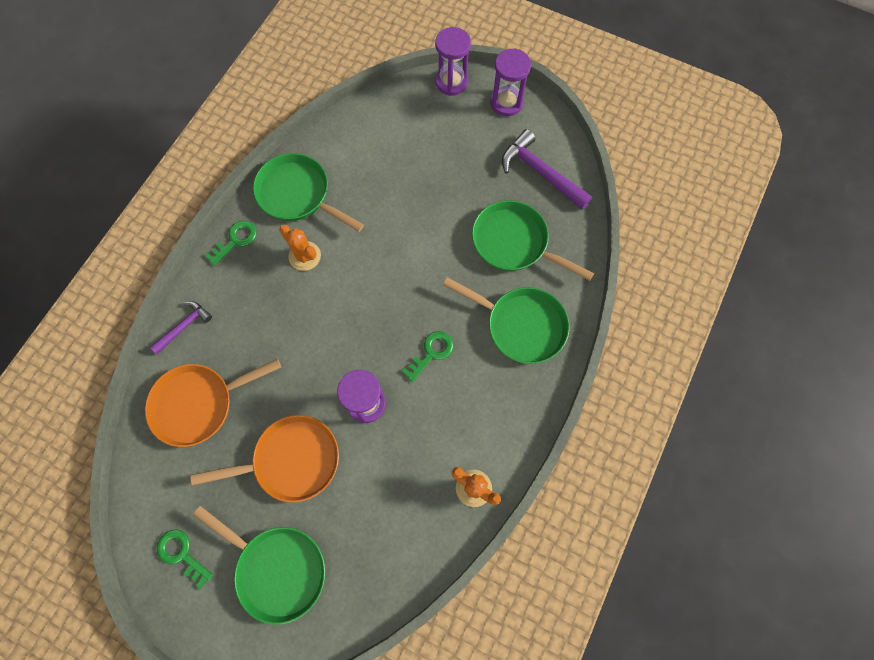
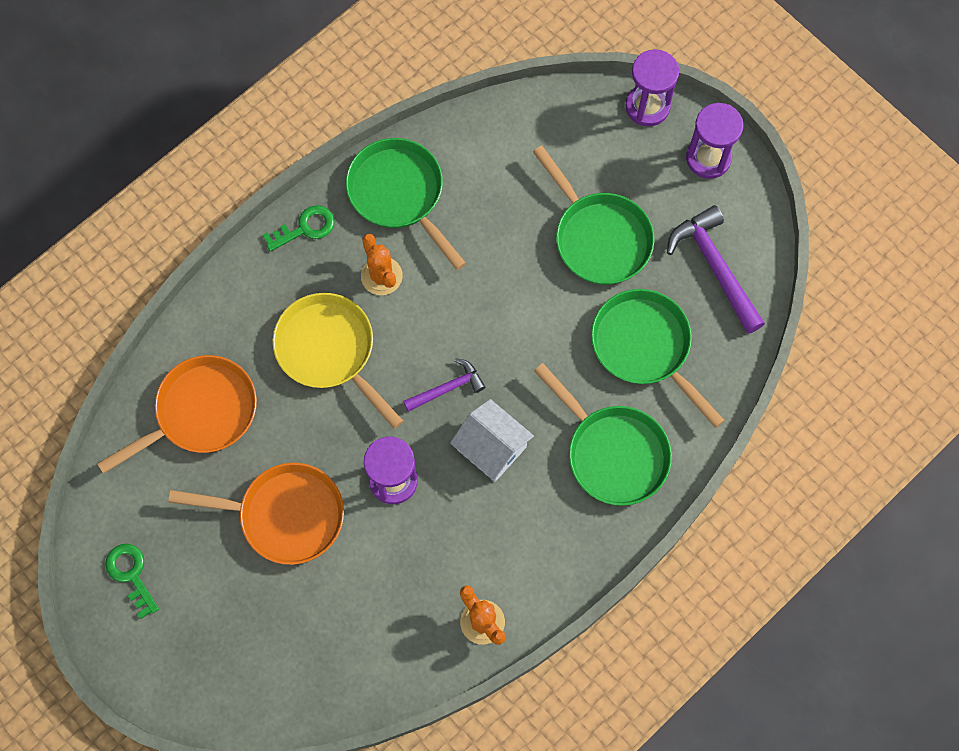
camera: 20 degrees right, 0 degrees up
(184, 326) = (212, 314): purple hammer -> purple hammer (447, 388)
(199, 404) = (201, 412): orange pan -> orange pan turned 150 degrees clockwise
(277, 569) = (230, 629): green pan -> green pan (599, 237)
(284, 323) = (329, 351): none -> yellow pan
(431, 353) = (491, 448): green key -> white house

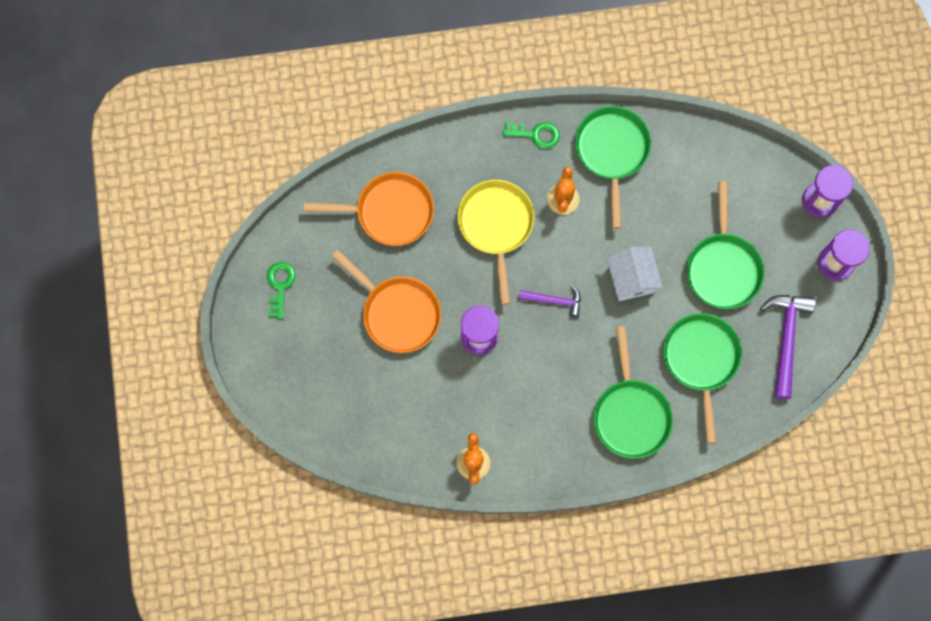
camera: 35 degrees right, 5 degrees up
(491, 448) = (555, 358): white house -> white house (631, 278)

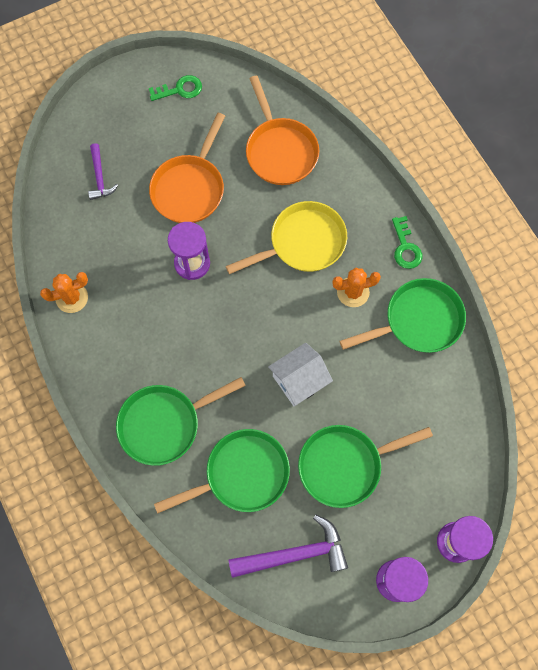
camera: 70 degrees right, 5 degrees down
(554, 300) = (251, 317): purple hammer -> purple hammer (100, 177)

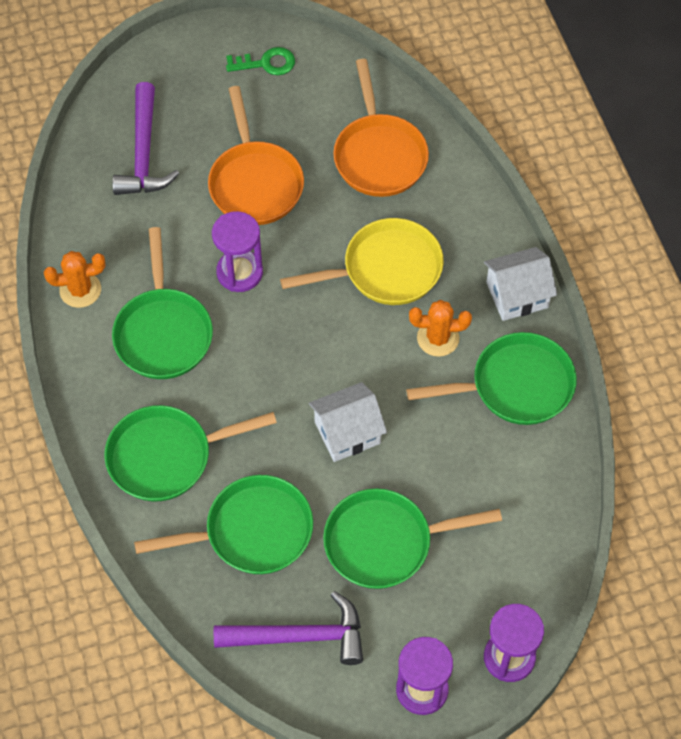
camera: 10 degrees right, 10 degrees down
(100, 177) = (144, 153): purple hammer -> purple hammer, size x1.69
(142, 322) = (163, 332): none -> green pan
(190, 188) = (255, 183): orange pan -> orange pan turned 45 degrees counterclockwise
(405, 247) = (517, 295): green key -> white house

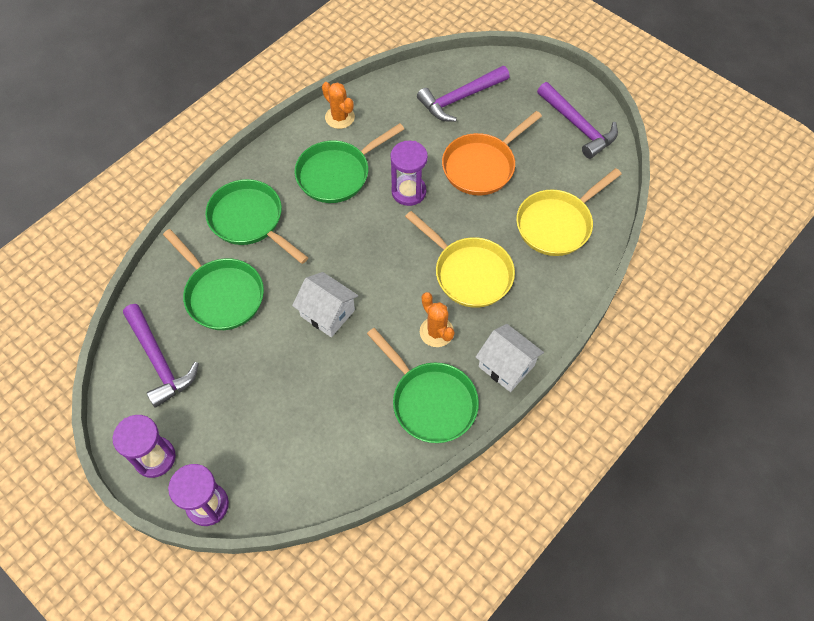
camera: 60 degrees right, 0 degrees up
(266, 63) = (578, 126): green key -> purple hammer
(379, 155) = (557, 224): orange pan -> yellow pan
(385, 542) = (256, 378): green pan -> none

